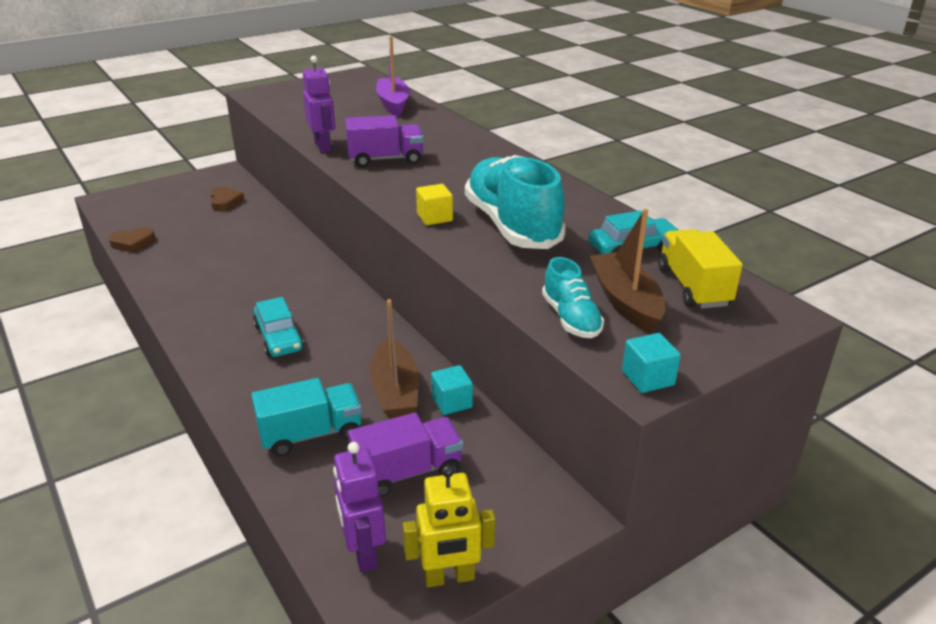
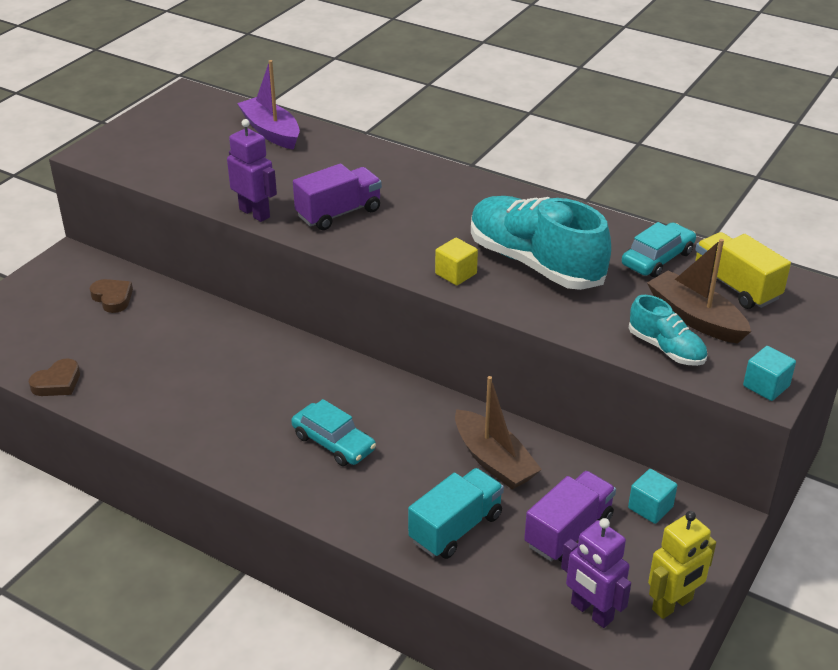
camera: 25 degrees left, 5 degrees up
(452, 402) = (552, 454): turquoise cube -> turquoise cube (650, 507)

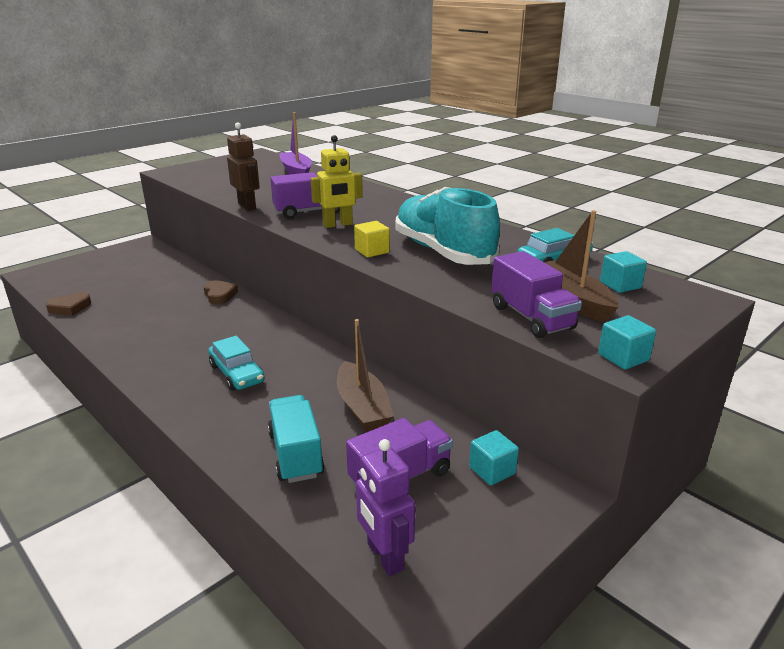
camera: 15 degrees right, 10 degrees down
(112, 298) = (150, 267): brown heart -> brown heart (219, 295)
(255, 213) = (247, 206): purple robot -> brown robot
(456, 528) = (296, 454): turquoise truck -> turquoise truck turned 75 degrees counterclockwise
(666, 349) = (531, 317): turquoise shoe -> purple truck
(672, 604) = (476, 568): yellow robot -> yellow robot (338, 225)
(735, 286) = (620, 285): yellow truck -> turquoise cube

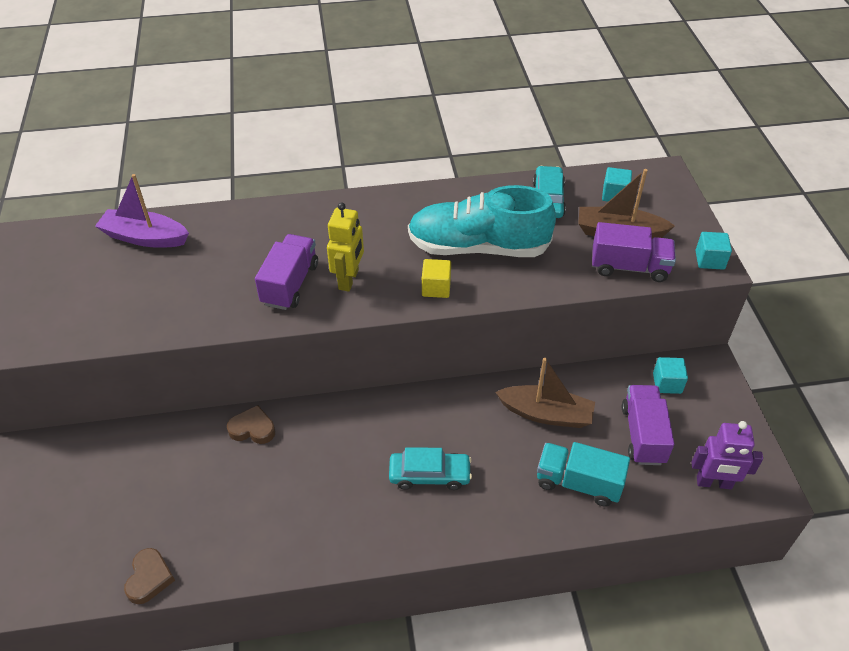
camera: 55 degrees left, 20 degrees up
(247, 206) = (221, 322): brown robot -> none

